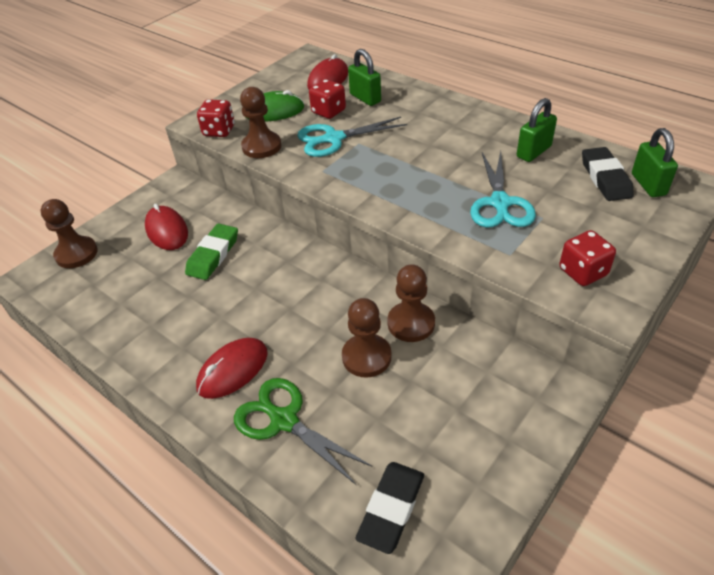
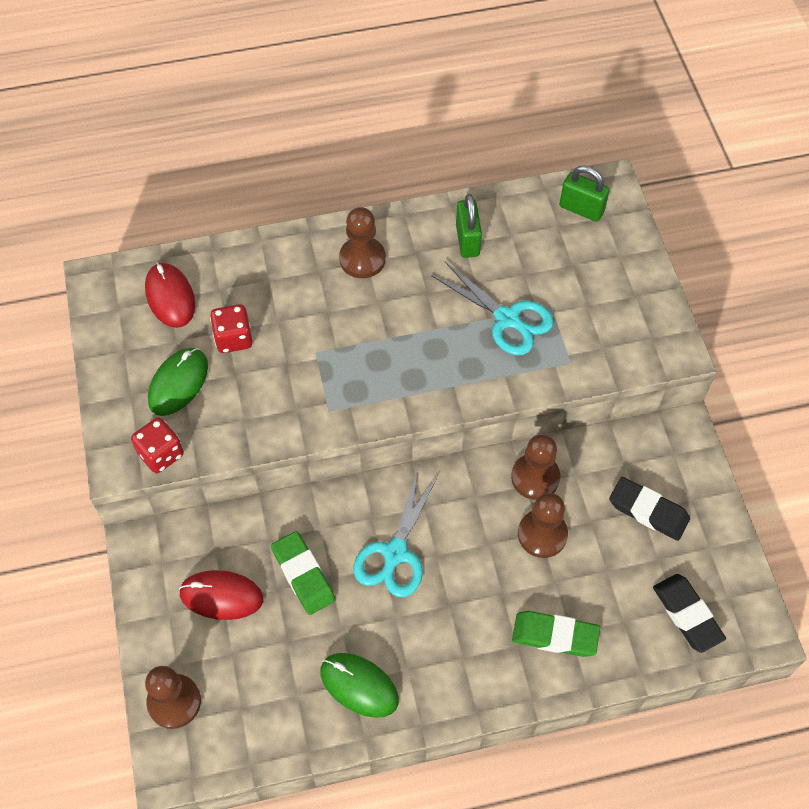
camera: 55 degrees left, 15 degrees up
(149, 330) = (359, 685): none -> green mouse
(233, 370) = (470, 643): red mouse -> none
(261, 146) = (233, 434): brown pawn -> brown pawn (362, 259)
(284, 420) = (555, 636): green scissors -> green eraser
(333, 139) = (286, 367): turquoise scissors -> turquoise scissors (395, 554)
(365, 98) = (244, 292): green padlock -> none
(582, 272) = (629, 335): red dice -> none
(605, 178) = (547, 226): black eraser -> black eraser (648, 511)

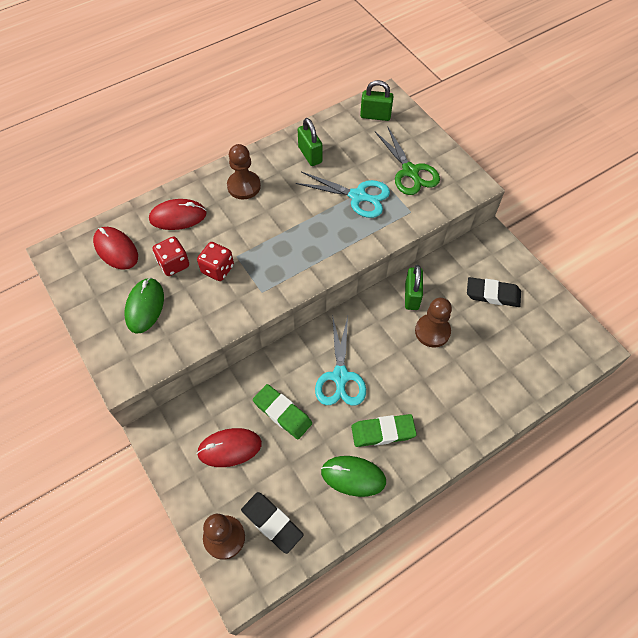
camera: 20 degrees left, 0 degrees up
(161, 454) = (151, 360): red dice -> red dice (217, 269)
(262, 276) = (178, 216): none -> red mouse
(535, 477) = (412, 296): brown pawn -> green padlock
(555, 636) = (470, 395): green eraser -> green eraser (383, 432)
(594, 305) = (410, 172): none -> green scissors
(687, 615) = (546, 352): black eraser -> black eraser (272, 523)

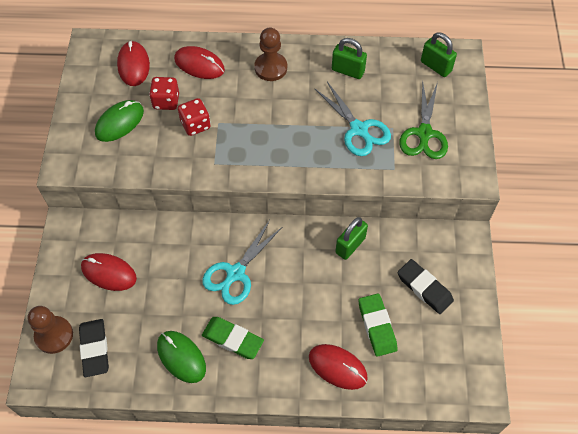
camera: 35 degrees right, 0 degrees up
(282, 413) = (168, 272): green eraser -> green eraser (377, 326)
(310, 155) = (348, 71): green padlock -> green padlock turned 75 degrees counterclockwise
(432, 331) = (342, 286): brown pawn -> none
(481, 398) = (337, 367): none -> red mouse

